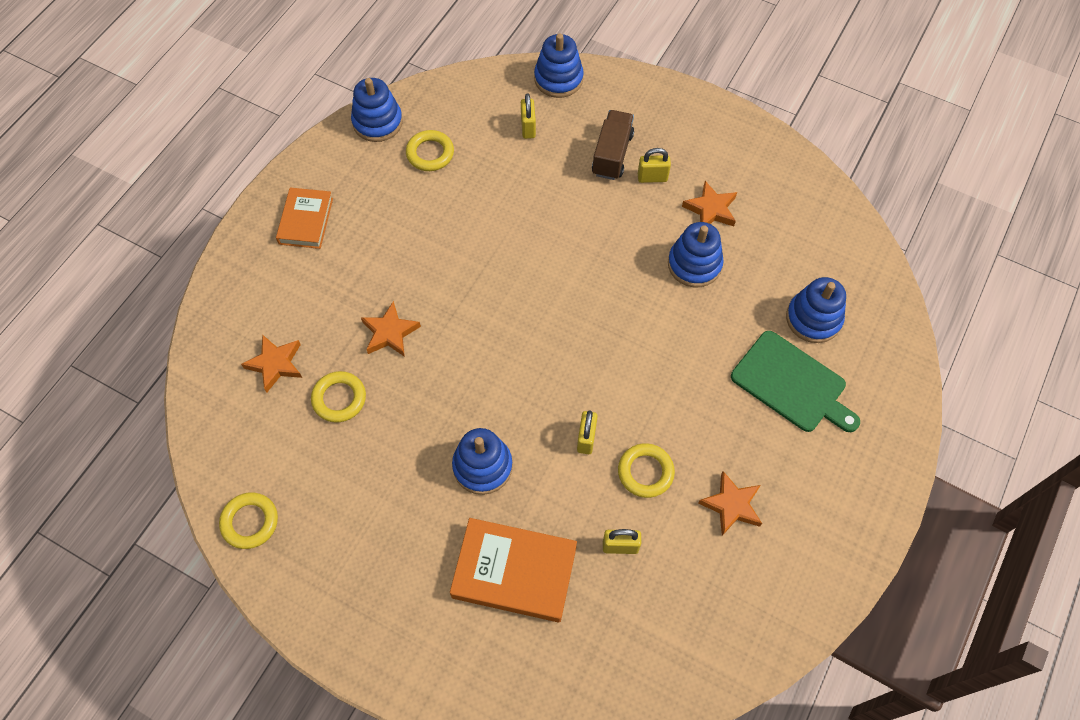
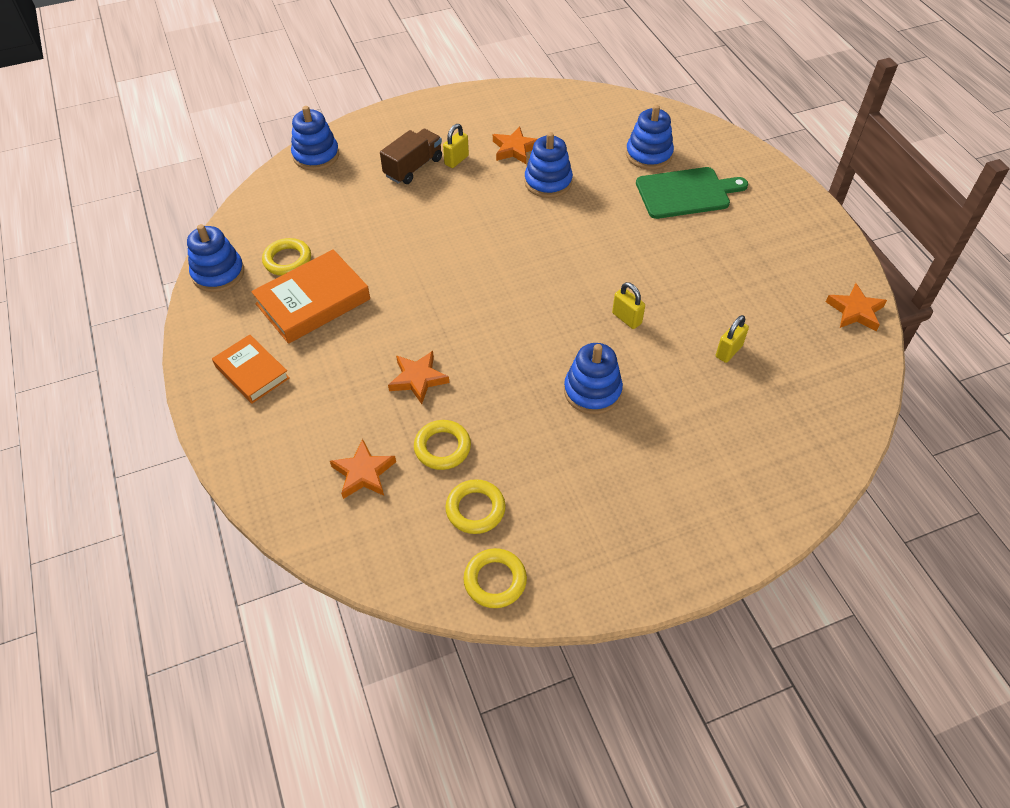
camera: 50 degrees left, 10 degrees down
(514, 572) = (697, 424): orange book -> orange book (313, 302)
(528, 128) = (336, 195): yellow padlock -> none
(612, 154) = (413, 167): brown truck -> brown truck turned 75 degrees clockwise
(645, 472) = (683, 303): yellow ring -> yellow ring (475, 509)
(731, 505) = (748, 275): orange star -> orange star (855, 311)

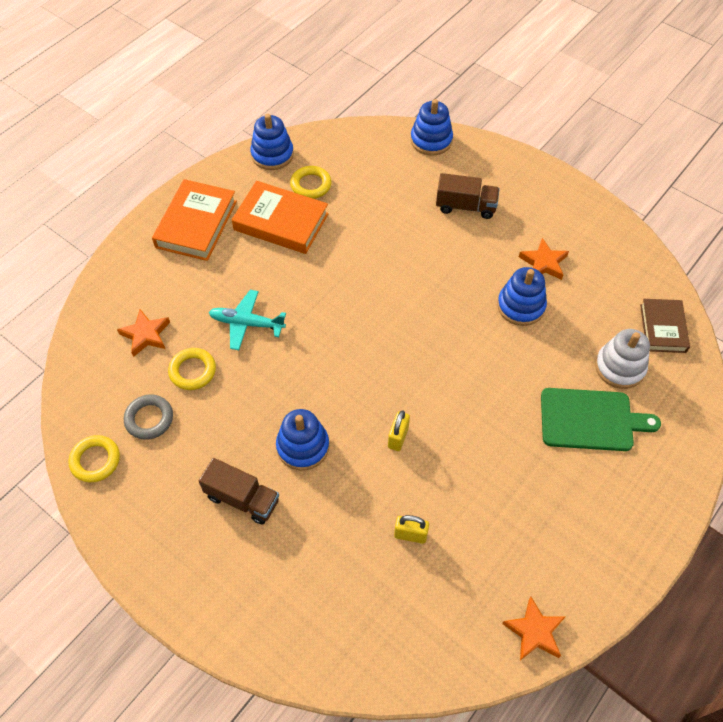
camera: 60 degrees right, 5 degrees up
(252, 372) = (196, 224): orange book -> orange book, size x1.55
(418, 379) = (247, 323): orange star -> turquoise plane
(456, 160) = (497, 230): yellow padlock -> none
(475, 509) = (149, 419): yellow ring -> grey ring
(621, 462) = (242, 499): none -> brown truck
(629, 115) = (663, 328): none -> brown book
(649, 155) = (619, 367): blue stacking toy -> white stacking toy
(686, 193) = (590, 420): green cutting board -> green cutting board turned 45 degrees counterclockwise

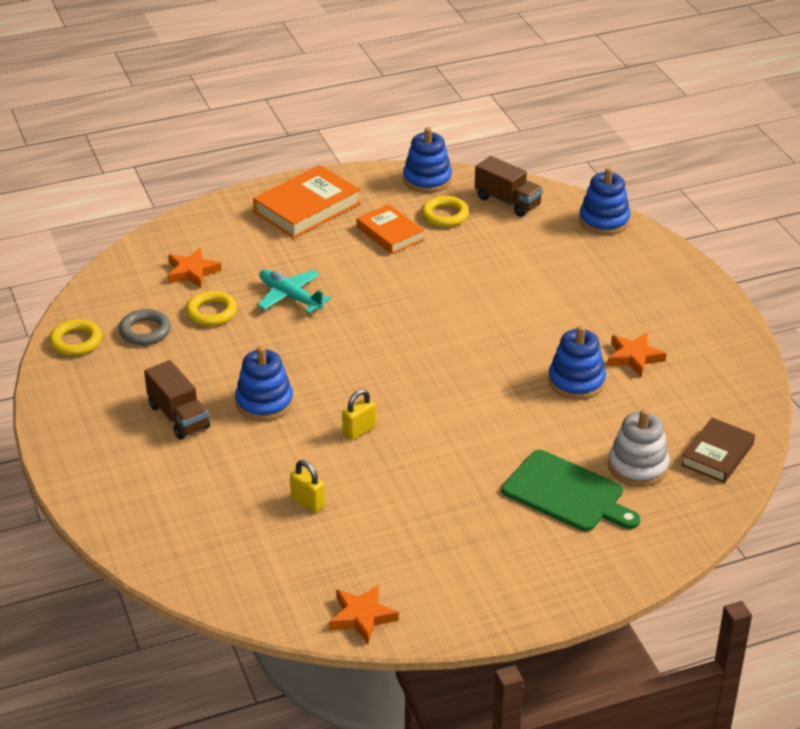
camera: 30 degrees right, 20 degrees down
(281, 222) = (390, 233): orange book -> orange book, size x0.65
(465, 206) = (591, 285): brown truck -> brown truck (507, 201)

